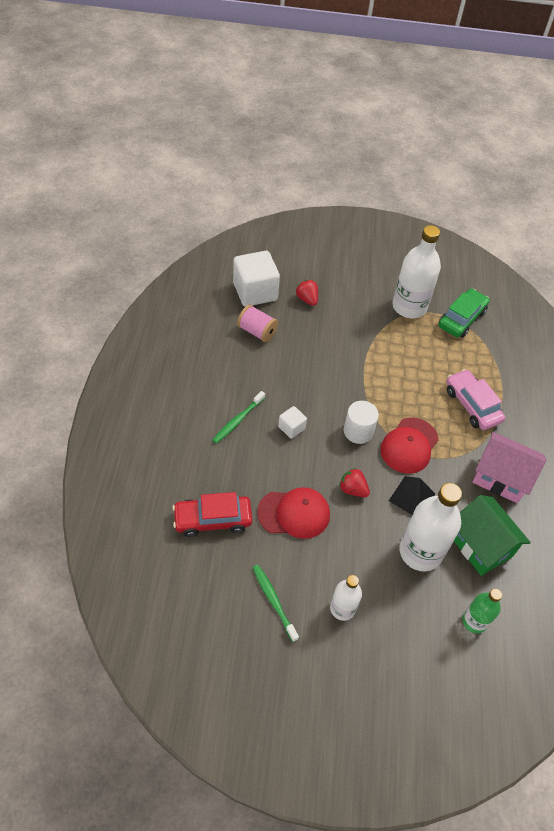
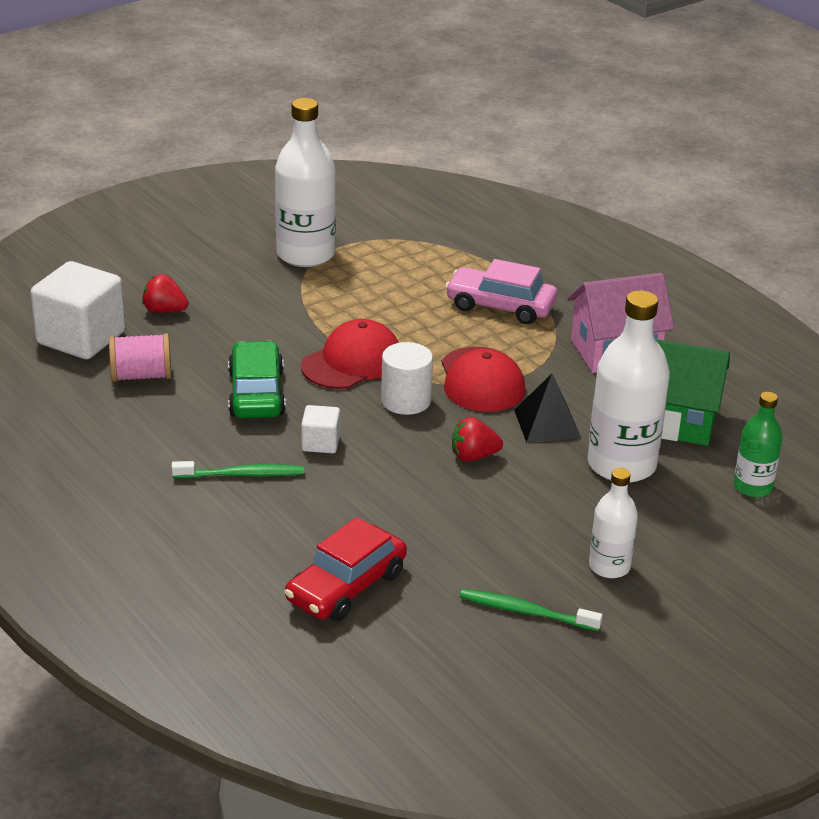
camera: 40 degrees left, 20 degrees down
(238, 420) = (241, 475): green toothbrush -> green toothbrush turned 90 degrees counterclockwise
(294, 513) = (437, 519): red cap -> red cap (352, 362)
(461, 319) = (383, 235): green car -> green car (256, 393)

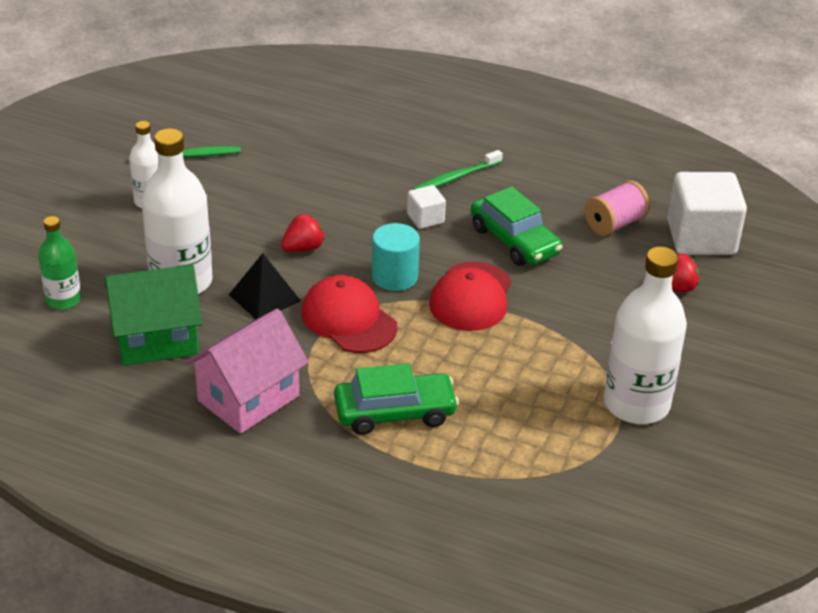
camera: 150 degrees right, 5 degrees up
(346, 586) = (317, 134): red car -> none
(406, 401) = (394, 277): white cylinder -> turquoise cylinder
(500, 306) = (395, 413): pink car -> green car

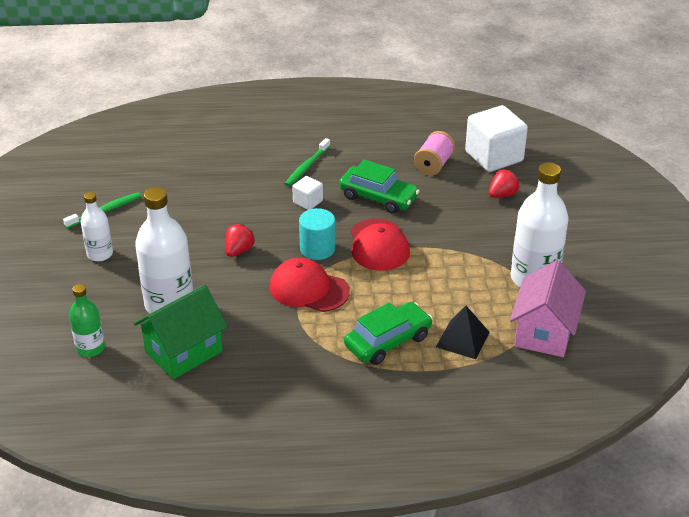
camera: 25 degrees left, 0 degrees up
(248, 398) = (282, 369): pink house -> pink house (544, 332)
(264, 297) = (238, 294): black pyramid -> black pyramid (463, 339)

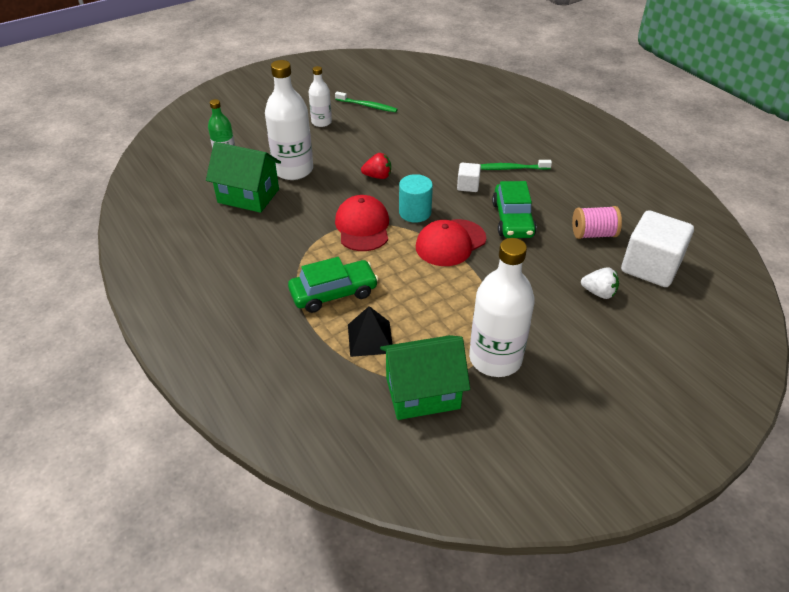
camera: 60 degrees right, 5 degrees up
(388, 341) = (333, 293): green car -> green car turned 45 degrees counterclockwise
(502, 195) = (599, 293): red strawberry -> white strawberry
(544, 332) = (422, 393): pink house -> green house

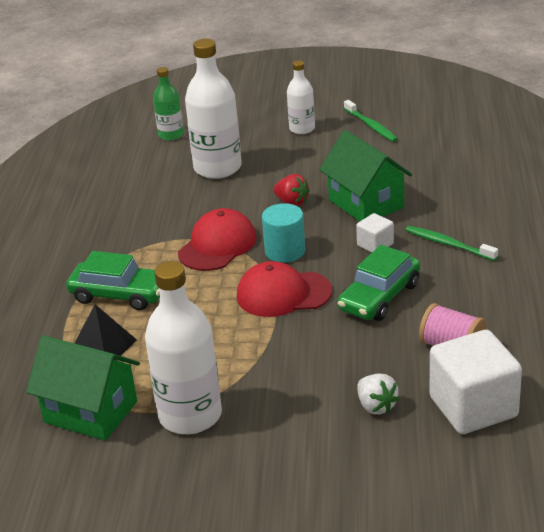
camera: 40 degrees right, 10 degrees down
(248, 196) = (149, 178): green house -> green house (366, 204)

